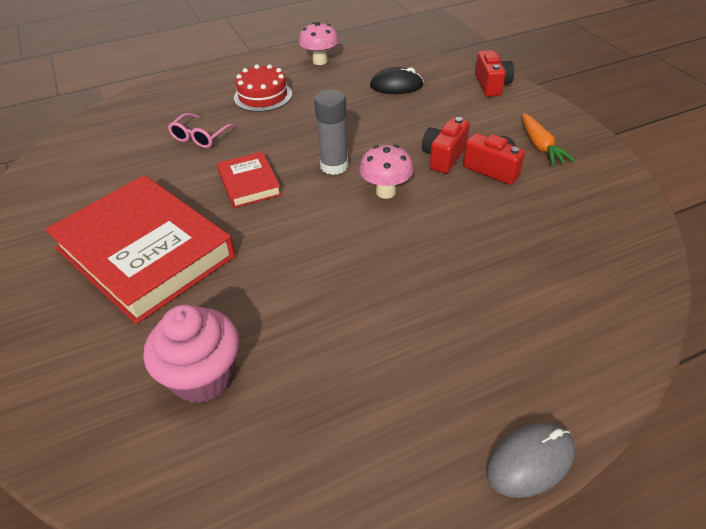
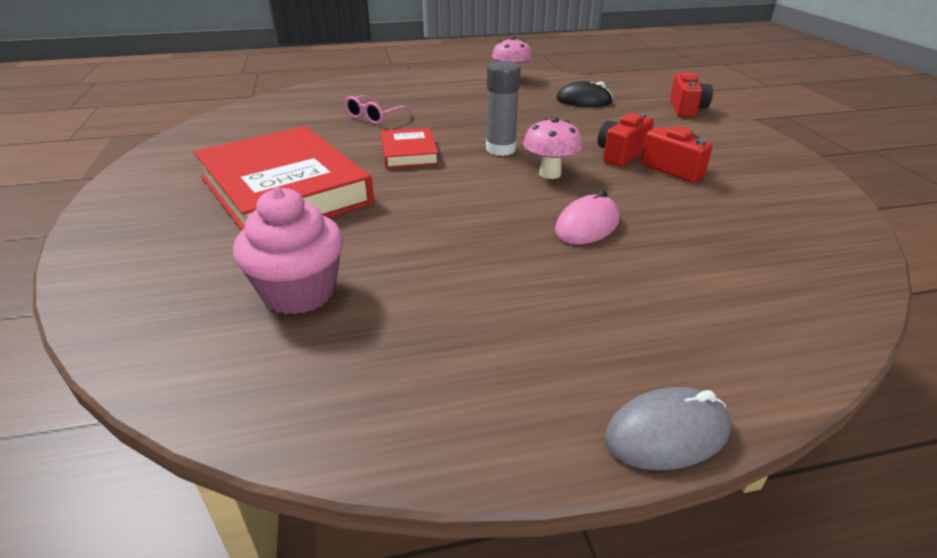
camera: 10 degrees right, 10 degrees down
(263, 96) = (446, 96): red cake -> none
(431, 252) = (587, 225): none -> pink mouse
(540, 146) = (733, 158): orange carrot -> none

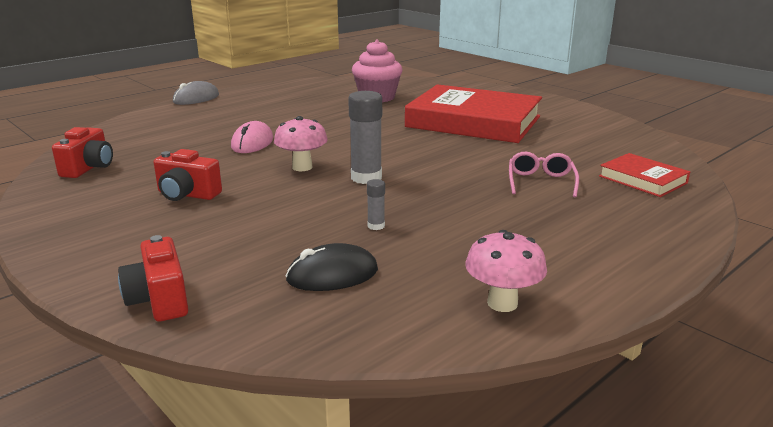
camera: 150 degrees right, 10 degrees down
(409, 153) = (440, 158): red book -> red book (642, 179)
(534, 116) = (376, 226): none -> grey glue stick
(621, 154) = (244, 198): red camera -> red camera (89, 168)

